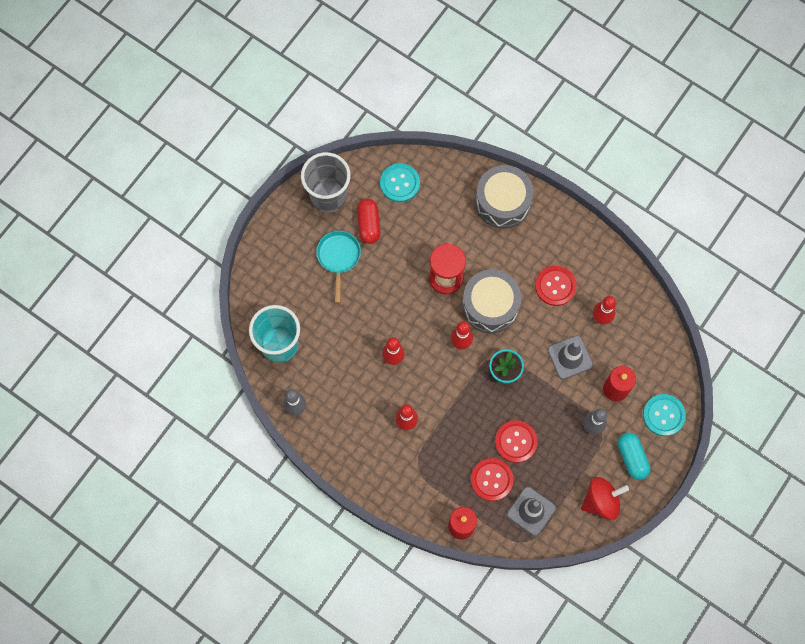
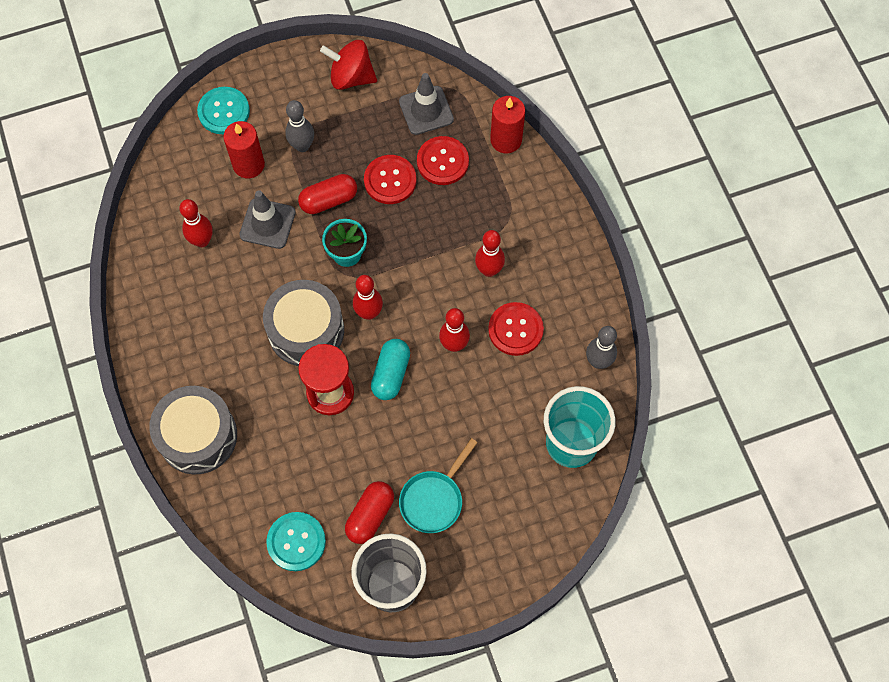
camera: 145 degrees left, 5 degrees down
(544, 400) = (329, 200): none -> red capsule
(555, 286) = (220, 304): red button -> red button (515, 329)
(632, 458) = (288, 95): turquoise capsule -> turquoise capsule (391, 374)

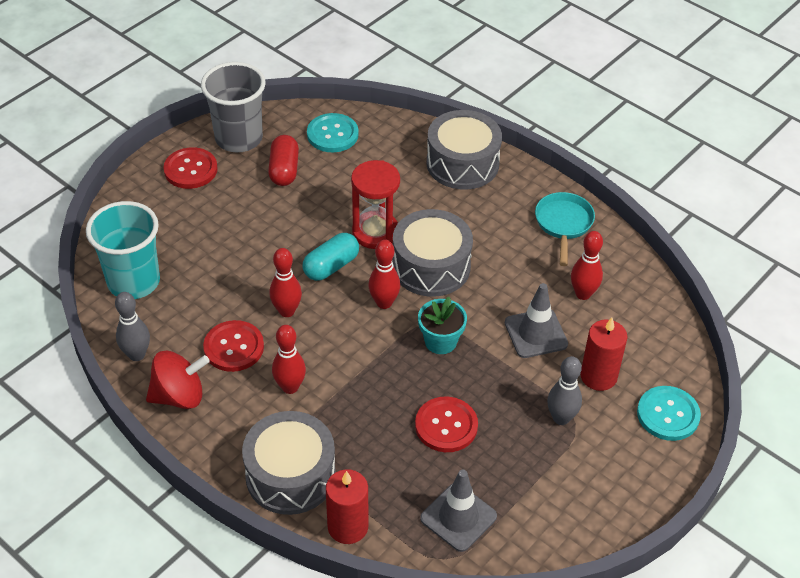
camera: 150 degrees right, 20 degrees down
(329, 200) = (494, 379): red capsule -> none
(351, 77) = (568, 515): red spinning top -> red spinning top (179, 396)
(391, 374) = (331, 266): turquoise capsule -> turquoise capsule turned 60 degrees clockwise
(434, 499) = (237, 199): turquoise pan -> turquoise pan (563, 224)
(442, 161) = (403, 470): red button -> red button (190, 170)
(526, 196) = (290, 475): none -> grey drum

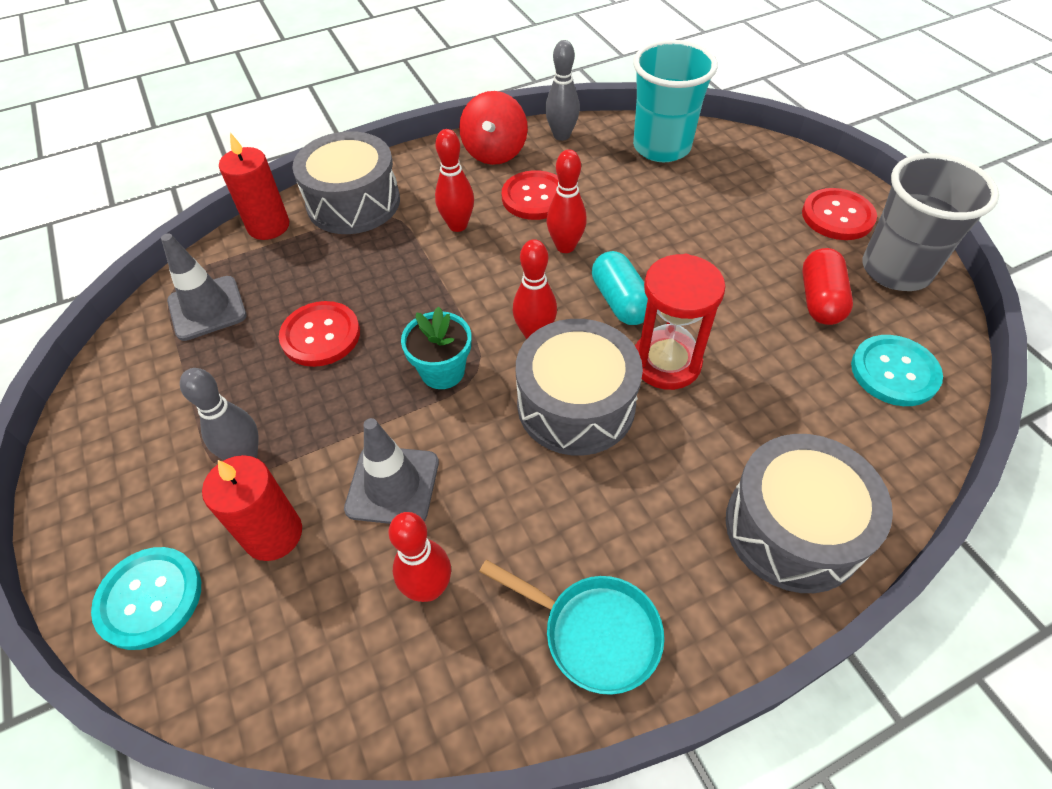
camera: 115 degrees right, 5 degrees up
(284, 170) = (820, 300): red capsule -> red capsule turned 75 degrees clockwise

